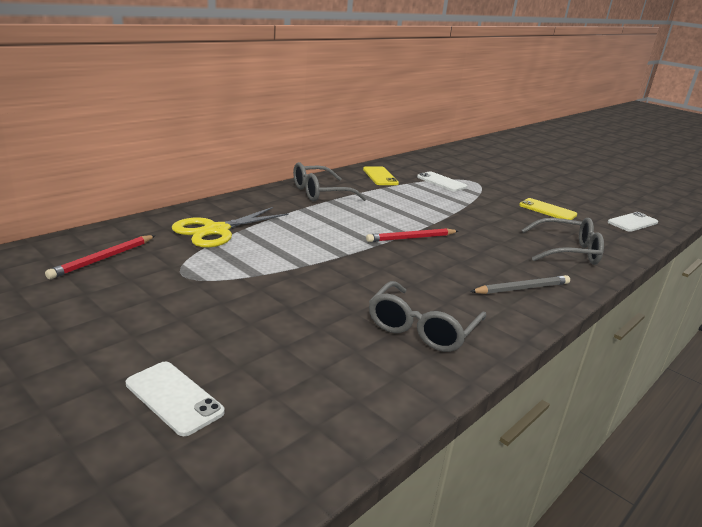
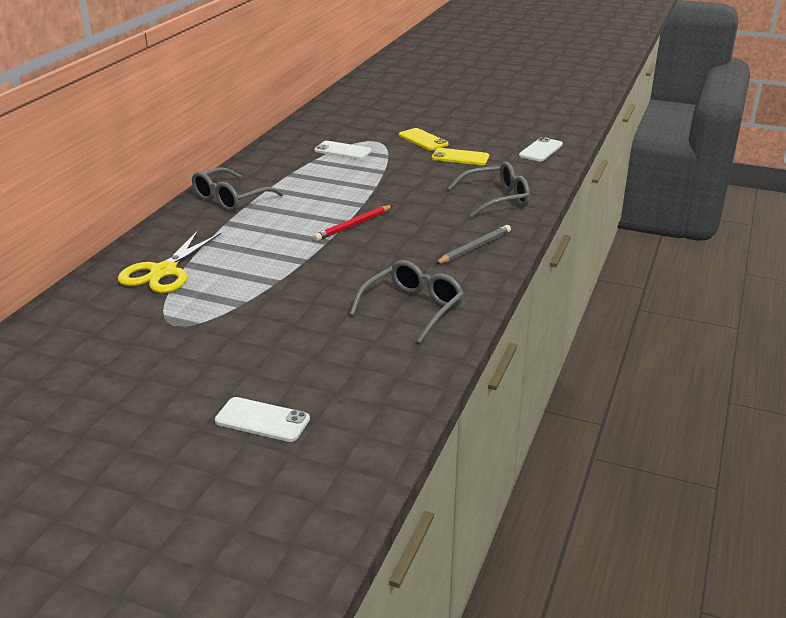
camera: 20 degrees left, 5 degrees up
(103, 259) = (83, 332): red pencil -> none
(380, 176) = (277, 161): yellow phone -> yellow phone (423, 140)
(422, 328) = (413, 308): grey glasses -> grey glasses turned 150 degrees counterclockwise

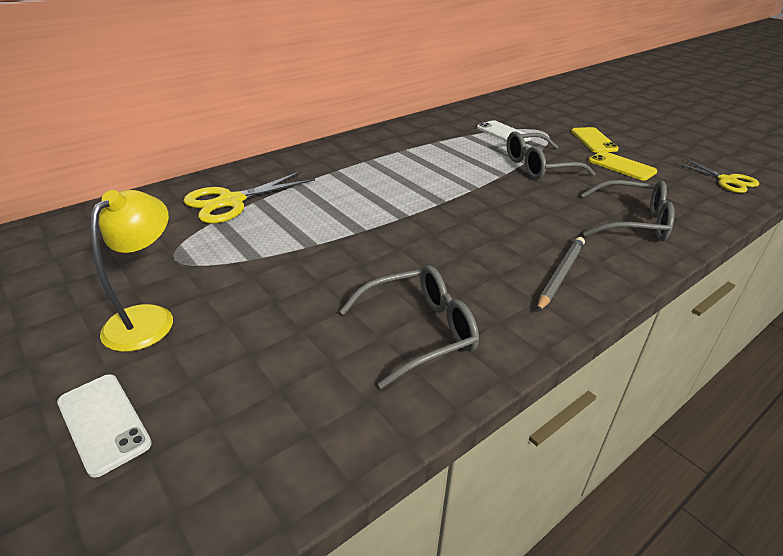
camera: 30 degrees right, 5 degrees up
(210, 364) = (148, 318): none -> yellow lamp
(230, 199) = (360, 151): grey glasses -> grey glasses (538, 166)
(353, 225) = (445, 207): red pencil -> none
(474, 248) = (560, 275): grey pencil -> grey pencil turned 45 degrees counterclockwise
(541, 150) = (727, 180): white phone -> yellow scissors

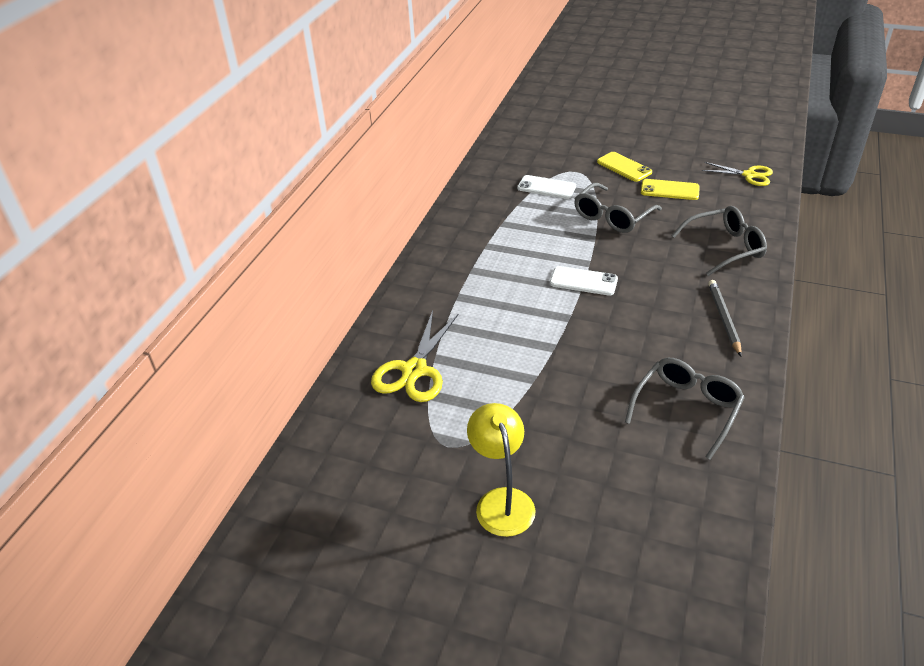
camera: 30 degrees left, 5 degrees up
(103, 423) = (580, 579): white phone -> white phone (583, 281)

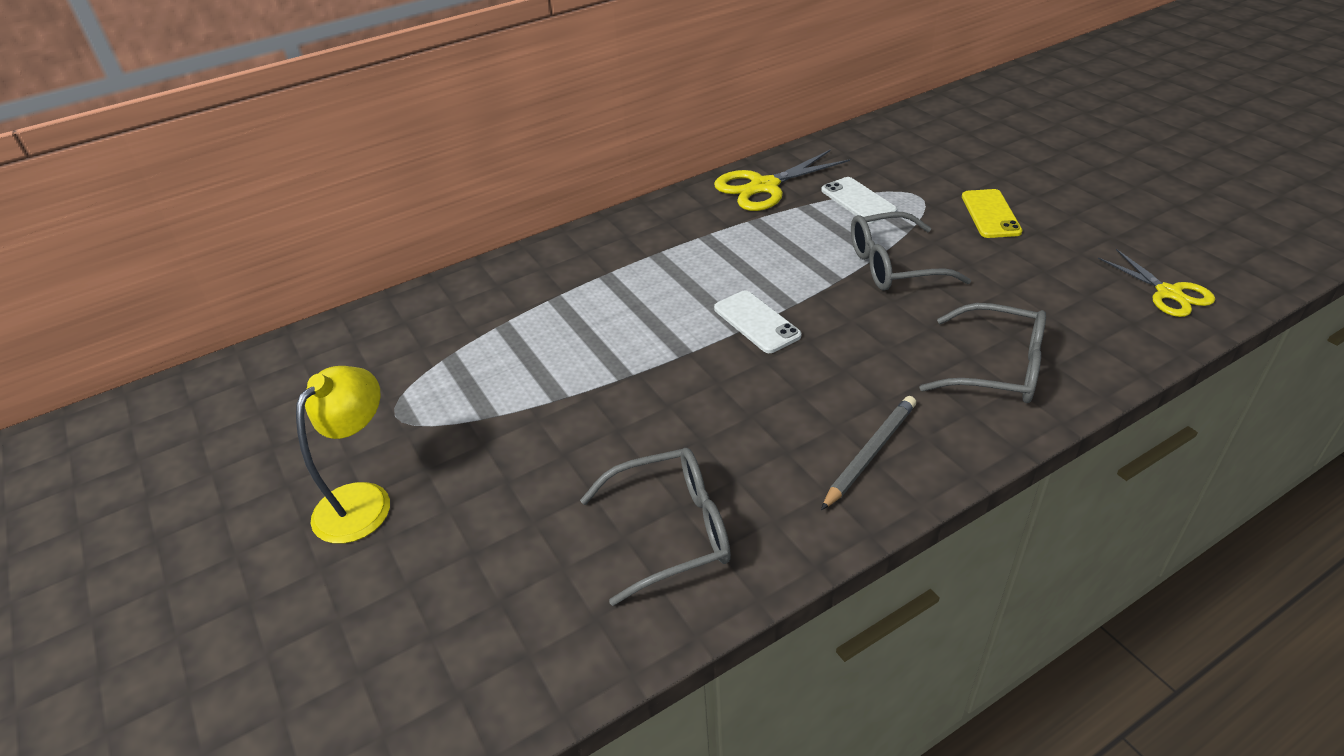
camera: 40 degrees right, 0 degrees up
(414, 370) = (468, 326): yellow scissors -> yellow scissors (764, 187)
(669, 190) = (1016, 265): yellow phone -> none

